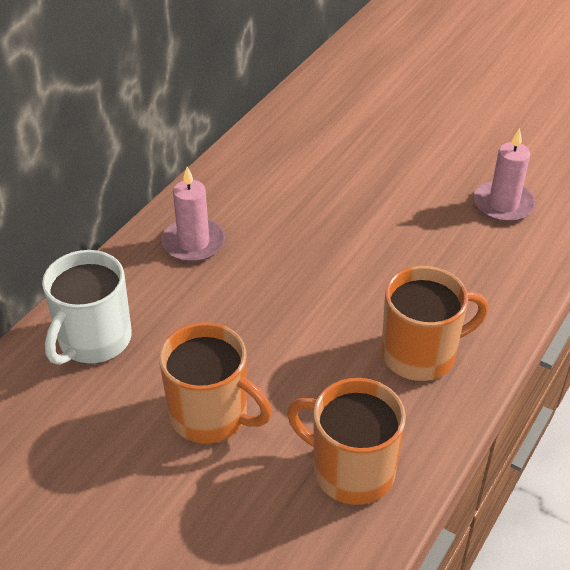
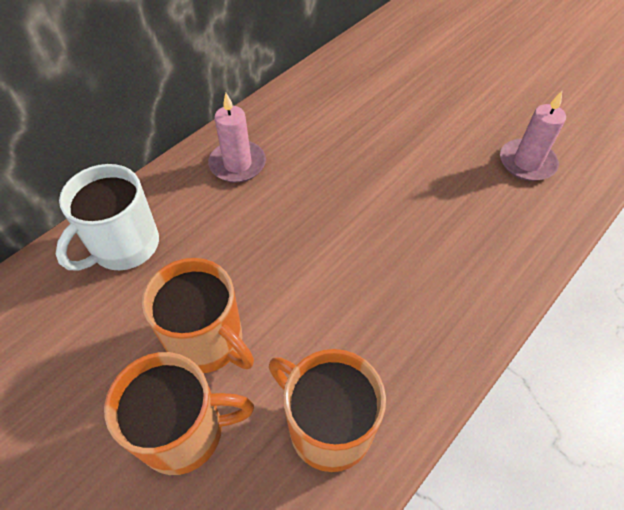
camera: 10 degrees right, 10 degrees up
(420, 354) = (422, 306): orange mug -> orange mug (184, 432)

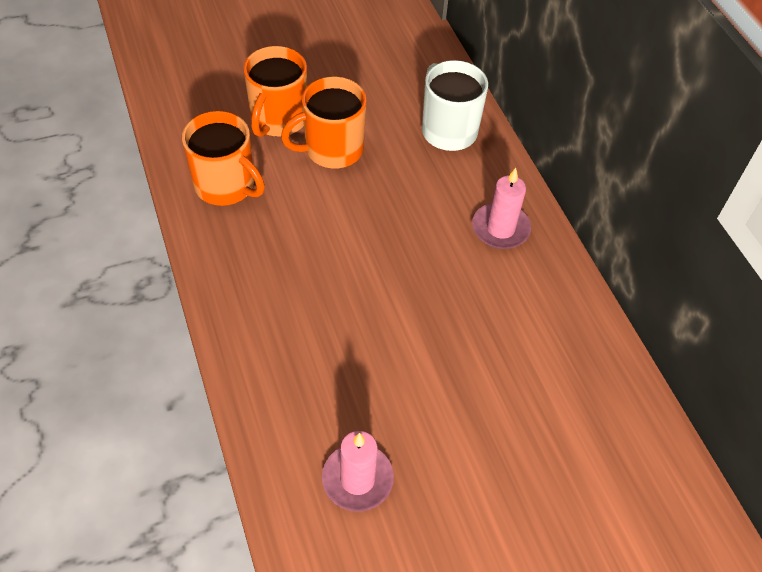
camera: 115 degrees right, 0 degrees up
(328, 427) = (226, 186): orange mug -> orange mug turned 60 degrees clockwise

